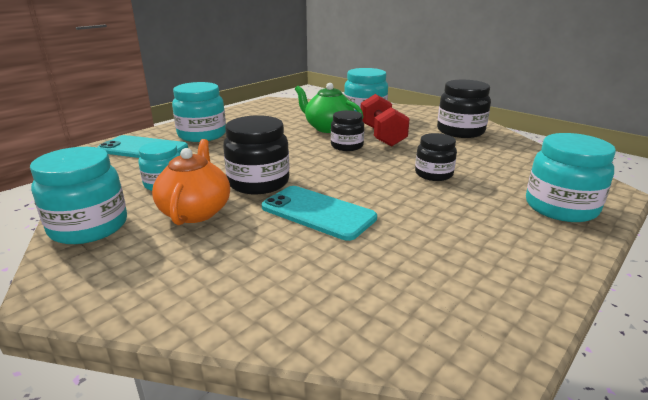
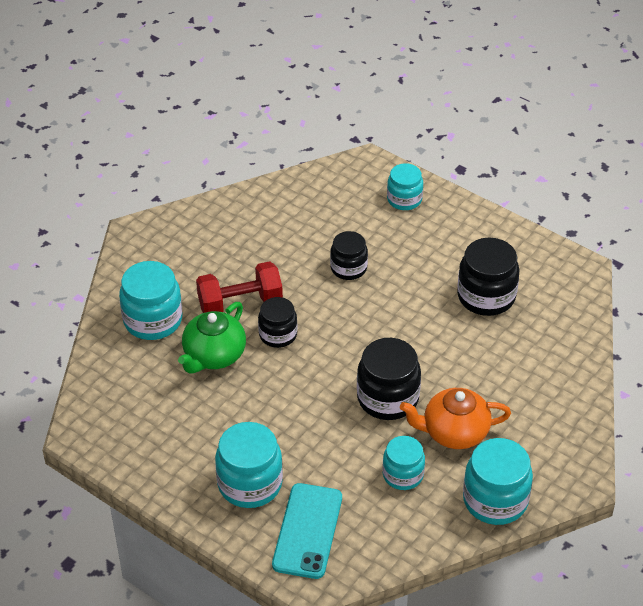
camera: 95 degrees left, 20 degrees up
(318, 213) = (441, 348): turquoise phone -> none
(460, 131) = (219, 234): black jar -> black jar (486, 296)
(561, 207) = (404, 199): turquoise jar -> turquoise jar, size x0.64

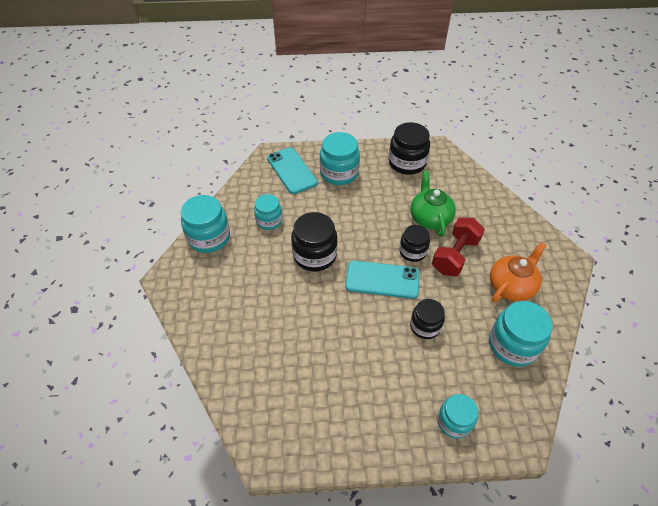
camera: 140 degrees right, 5 degrees up
(153, 320) = (483, 215): turquoise jar -> turquoise jar (512, 345)
(342, 329) = (382, 279): none -> turquoise phone
(454, 432) = (260, 259): orange teapot -> orange teapot (511, 286)
(486, 296) = (316, 371): black jar -> black jar (407, 163)

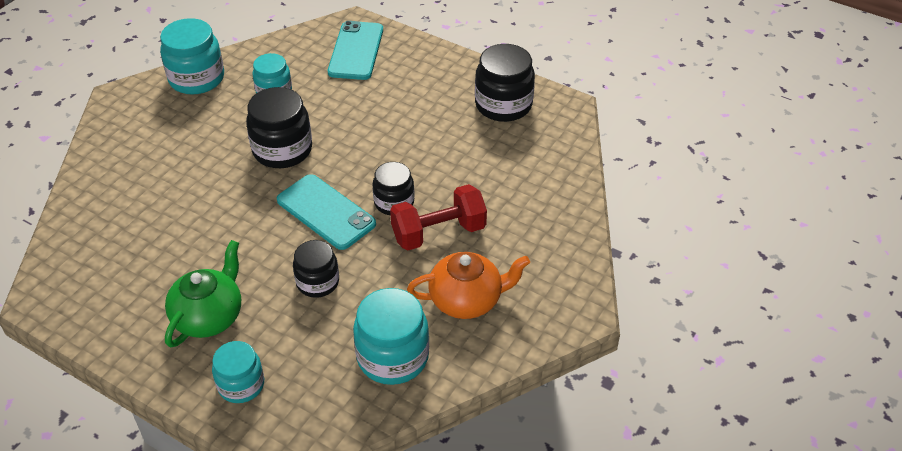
camera: 35 degrees right, 5 degrees down
(339, 173) = (407, 78): turquoise jar -> none
(429, 218) = (457, 178): green teapot -> green teapot (209, 316)

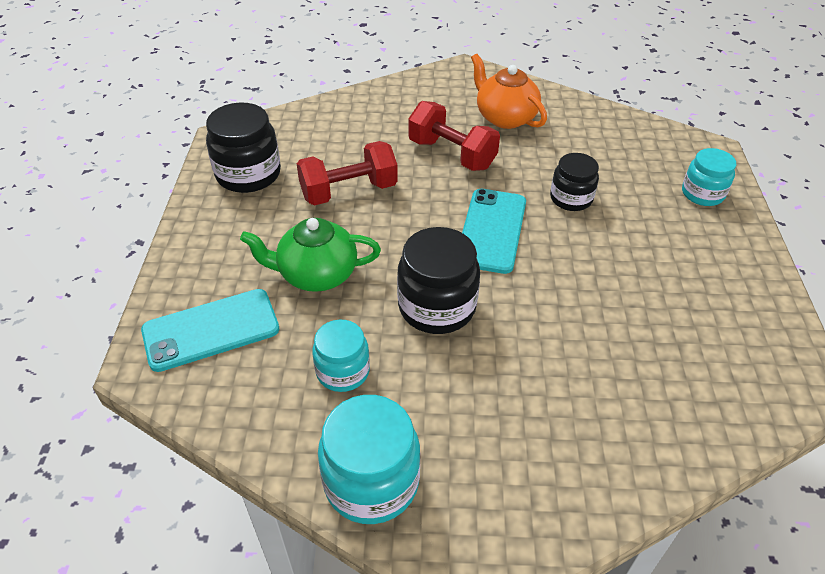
camera: 120 degrees left, 0 degrees up
(209, 316) = (674, 245): green teapot -> green teapot (316, 274)
(393, 357) = (591, 132): turquoise jar -> none
(394, 202) = (440, 193): black jar -> none
(438, 151) = (349, 191): none -> red dumbbell

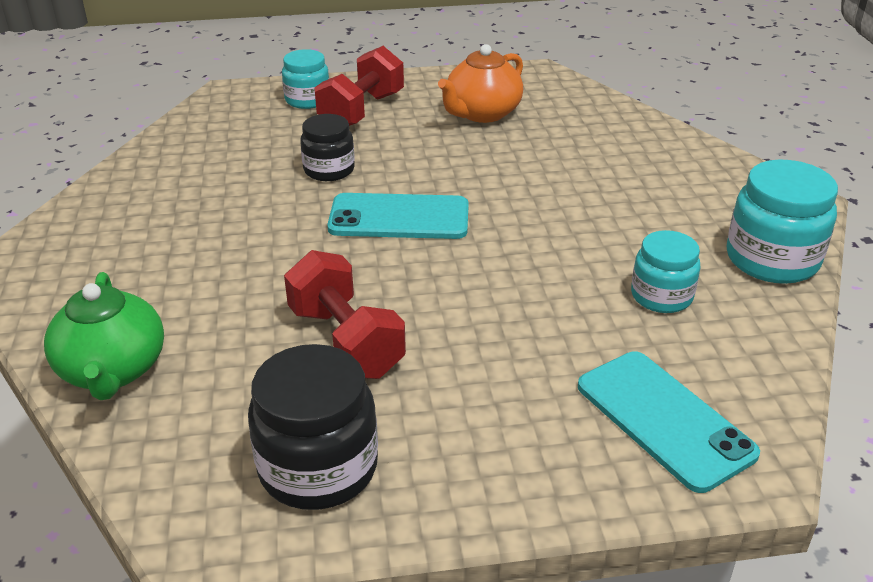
camera: 100 degrees left, 10 degrees down
(316, 274) = (524, 343): green teapot -> green teapot (113, 370)
(437, 307) = (537, 244): black jar -> none
(452, 154) = (246, 259): red dumbbell -> red dumbbell (361, 111)
(505, 117) = (155, 221): orange teapot -> orange teapot (482, 113)

